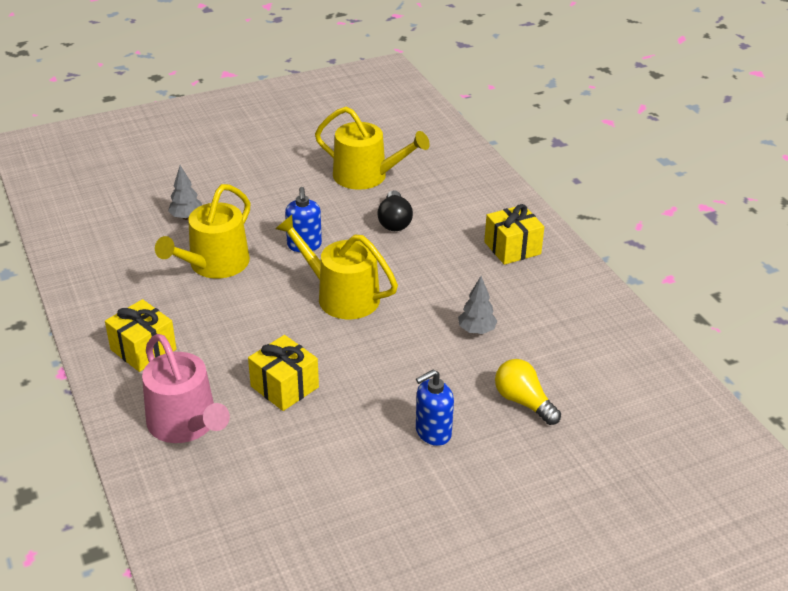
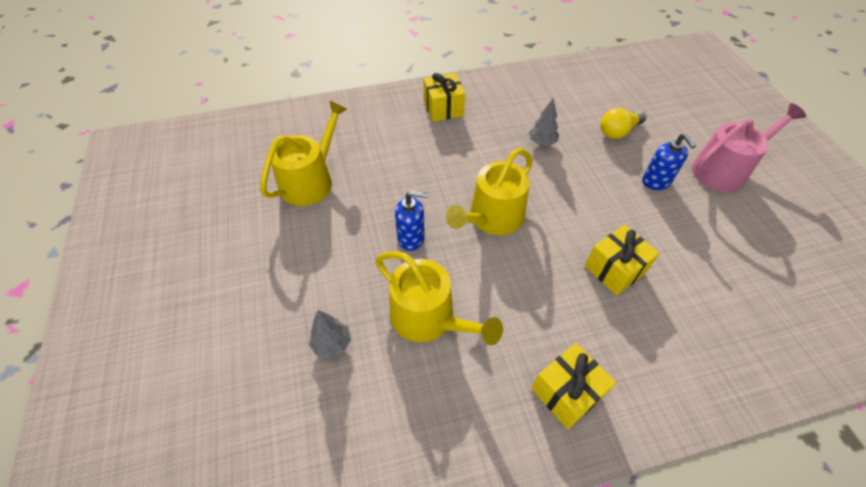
camera: 80 degrees left, 15 degrees up
(186, 423) = (672, 352): pink watering can -> pink watering can (724, 170)
(394, 221) = (389, 170): black light bulb -> none

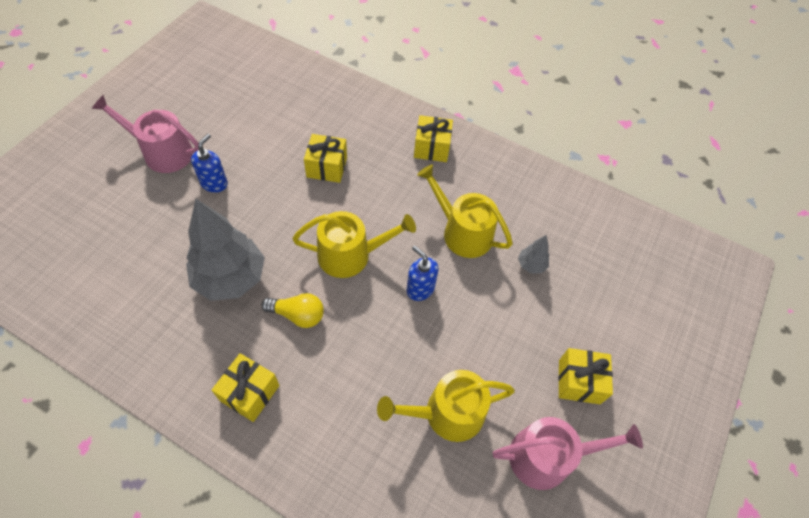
camera: 140 degrees left, 5 degrees up
(215, 207) = (547, 457): none -> pink watering can
(216, 273) = (579, 381): none -> yellow gift
(428, 318) = (462, 232): yellow watering can -> yellow watering can turned 45 degrees counterclockwise
(542, 142) = (230, 278): grey tree -> grey tree, size x2.28
(618, 131) = (165, 234): yellow light bulb -> yellow light bulb (297, 315)

